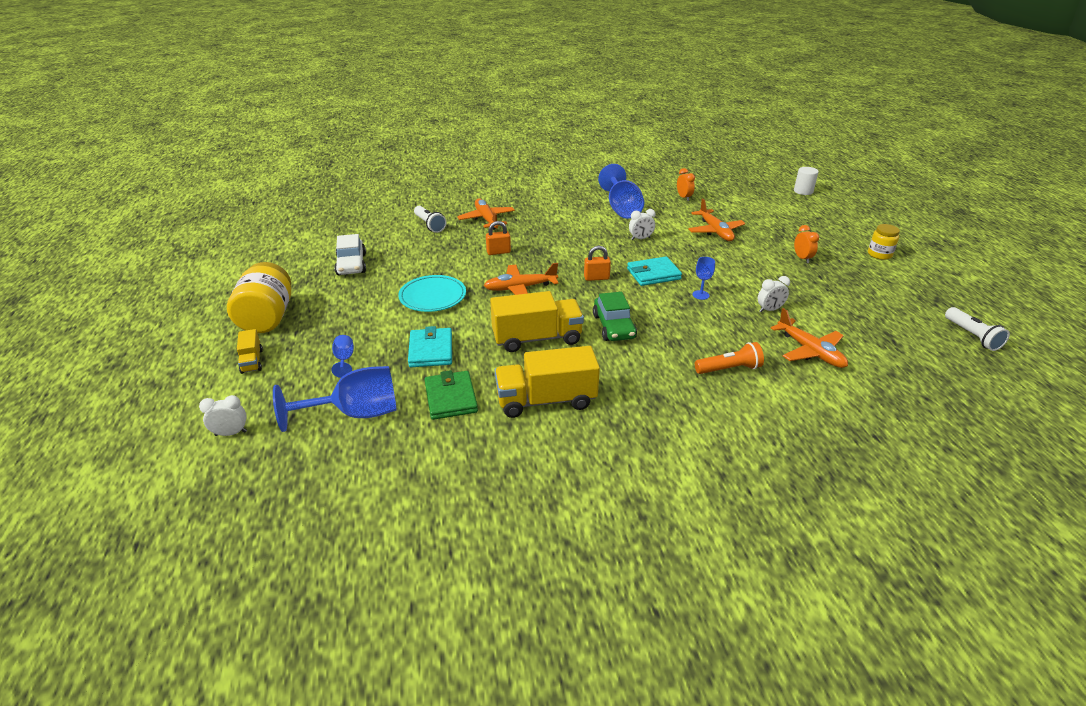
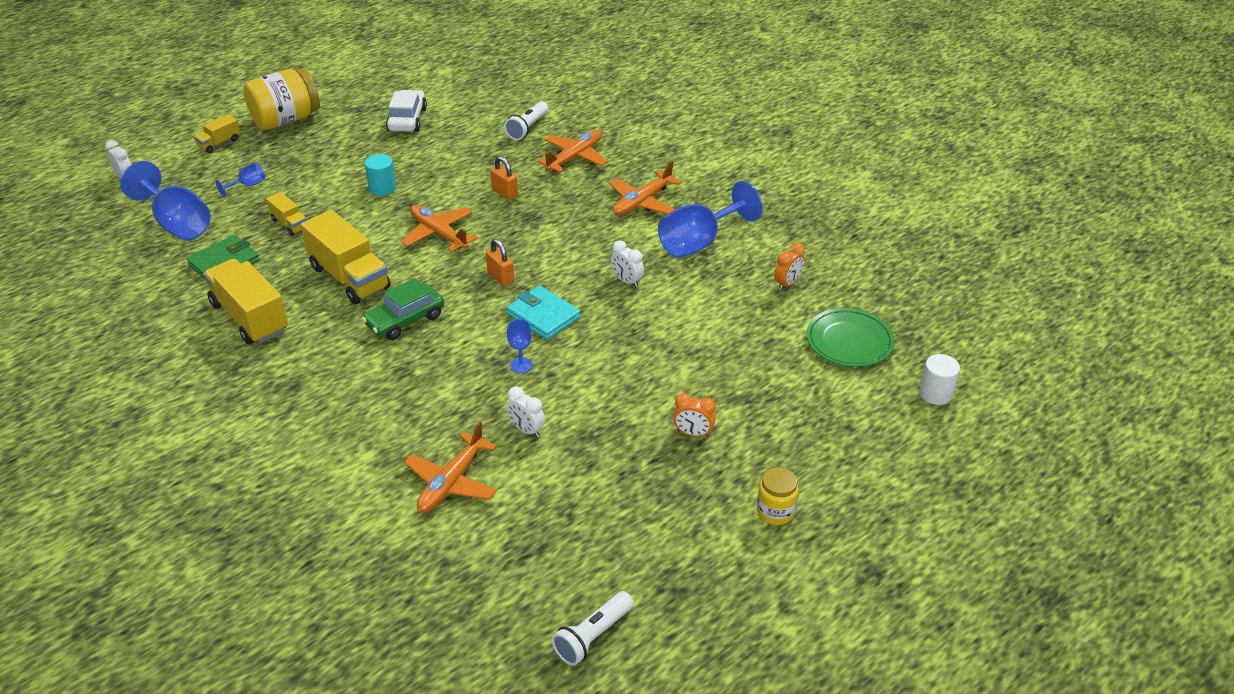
camera: 60 degrees right, 5 degrees up
(351, 264) = (407, 119): white car -> white car turned 135 degrees clockwise
(431, 350) = (289, 224): turquoise wallet -> yellow truck
(432, 296) = (382, 188): turquoise plate -> turquoise cylinder
(715, 231) = (706, 337): orange plane -> orange plane (642, 202)
(729, 369) = (374, 424): orange flashlight -> none
(747, 197) = (849, 341): none -> green plate
(802, 258) = (693, 433): orange clock -> orange clock turned 60 degrees clockwise

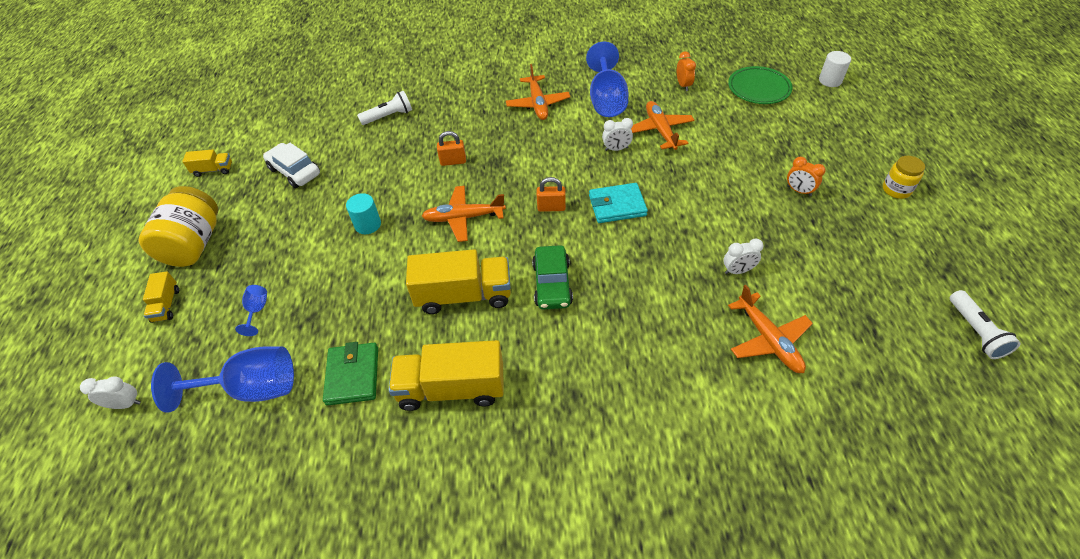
camera: 50 degrees left, 10 degrees up
(289, 224) = (348, 304): yellow truck -> yellow truck (213, 170)
(521, 365) = (663, 242): blue goblet -> none
(527, 128) = (389, 116): white flashlight -> white flashlight turned 90 degrees counterclockwise
(574, 157) = (452, 110): orange plane -> orange plane (660, 131)
(693, 433) = (799, 191): orange clock -> orange clock turned 75 degrees clockwise

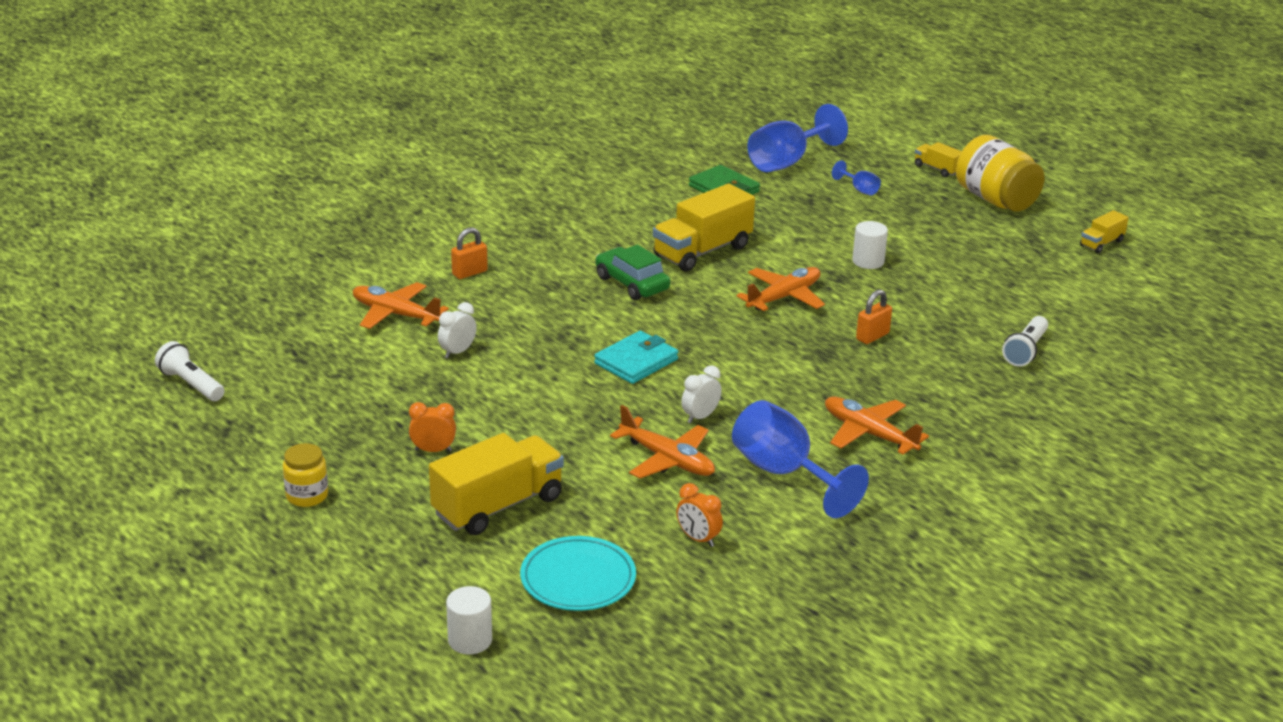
camera: 140 degrees right, 20 degrees down
(125, 404) = (860, 131): white clock -> none
(294, 171) = (1020, 270): white car -> none
(368, 225) = (868, 261): turquoise cylinder -> white cylinder
(452, 388) = (638, 207): yellow truck -> yellow truck (498, 506)
(551, 207) = (705, 335): orange padlock -> orange padlock (469, 273)
(759, 88) = (578, 579): green plate -> turquoise plate

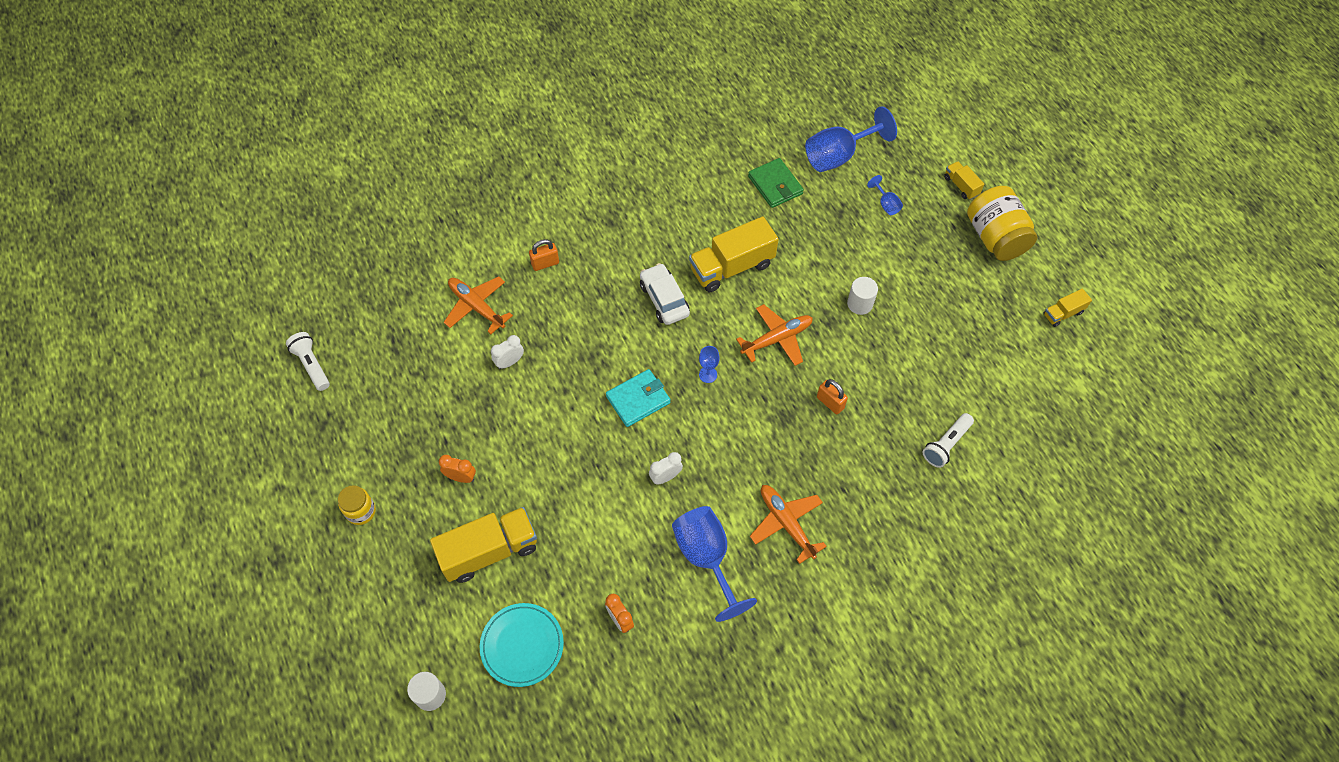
camera: 15 degrees right, 30 degrees up
(632, 283) = (664, 299): green car -> white car
(667, 459) = (625, 523): orange plane -> none
(713, 333) = (708, 374): none -> blue goblet
(872, 336) = (830, 403): orange padlock -> orange padlock turned 75 degrees clockwise

